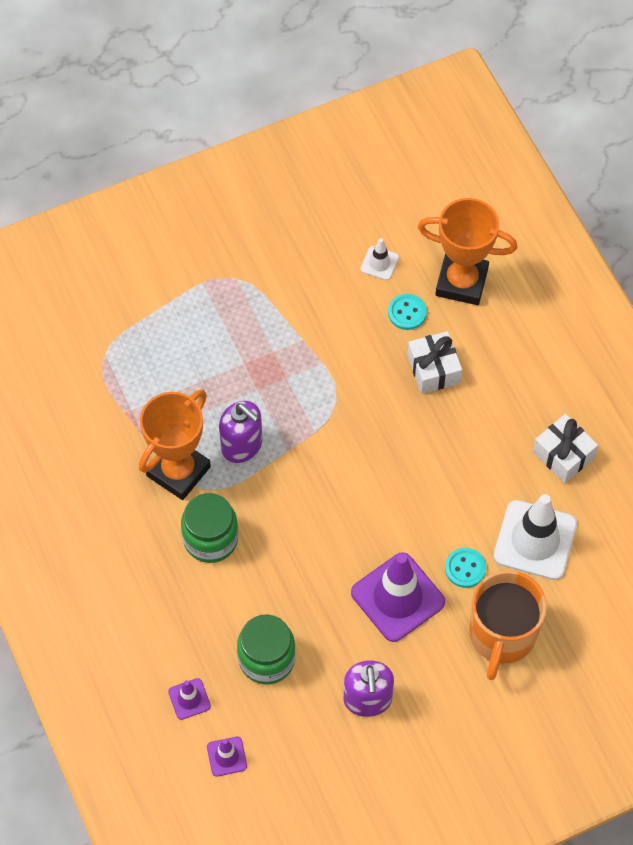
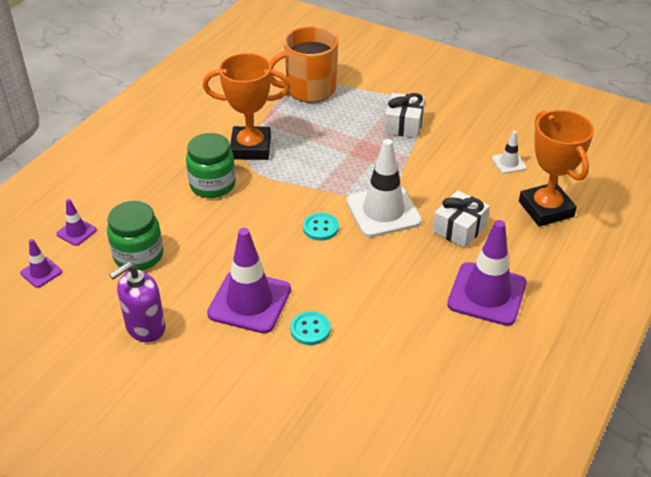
camera: 55 degrees right, 20 degrees down
(242, 445) = (298, 166): purple soap dispenser -> none
(407, 313) = (488, 194): turquoise button -> turquoise button (320, 228)
(502, 635) = (269, 383): orange mug -> orange mug (309, 90)
(524, 406) = (487, 294): none -> purple traffic cone
(535, 540) = (376, 361): white traffic cone -> white traffic cone (383, 211)
(563, 455) = (471, 340): white gift -> white gift (404, 125)

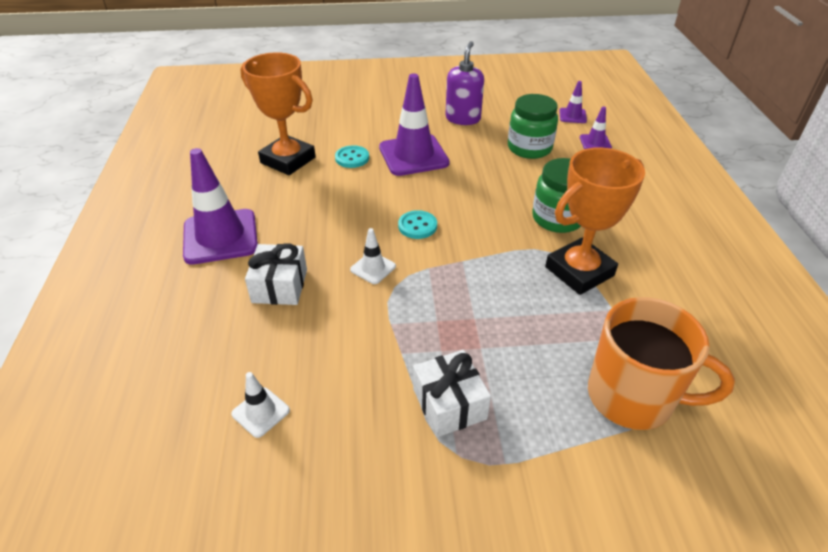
camera: 145 degrees right, 0 degrees up
(309, 90) = (633, 397): orange mug -> orange mug turned 75 degrees clockwise
(383, 211) = (373, 268): white traffic cone -> white traffic cone, size x0.47
(546, 209) = (184, 359): orange trophy -> orange trophy (288, 160)

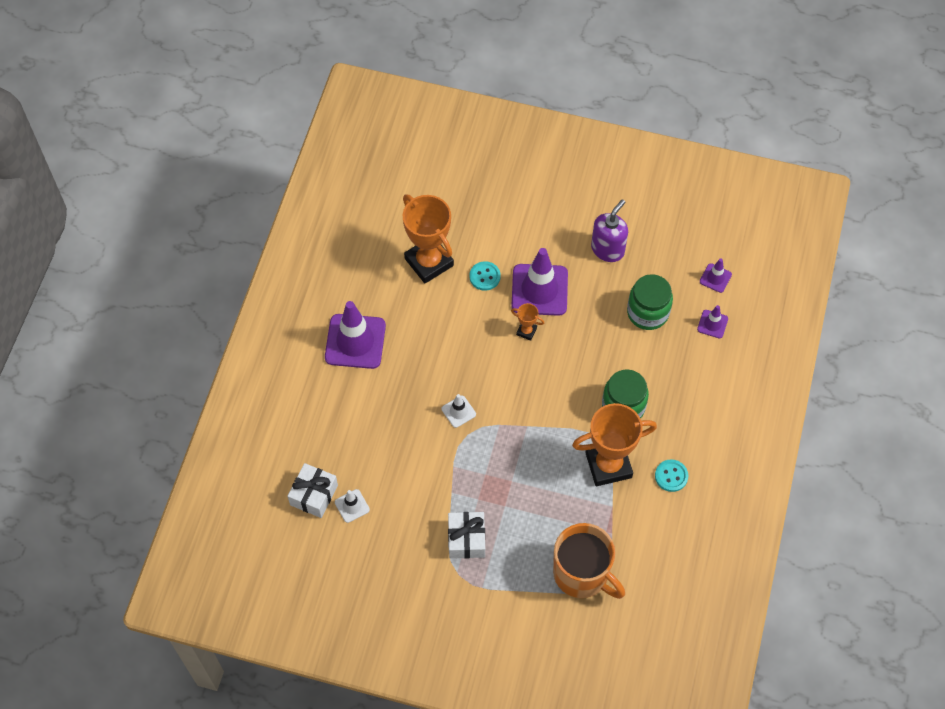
camera: 20 degrees right, 20 degrees up
(280, 286) = (387, 407): white gift -> white gift (314, 495)
(417, 186) = (526, 331): none -> orange trophy
(417, 226) = (508, 379): turquoise button -> turquoise button (671, 476)

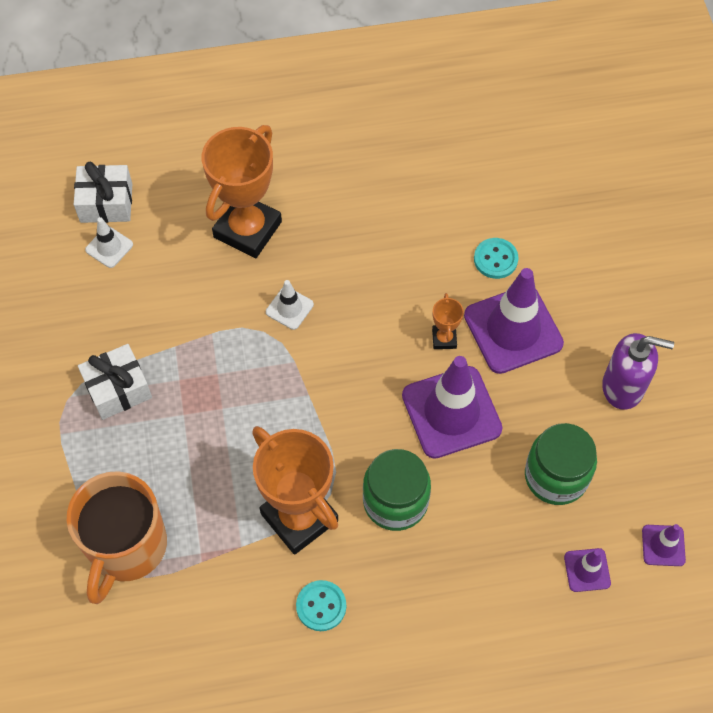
camera: 65 degrees right, 0 degrees up
(355, 341) = (327, 160): purple traffic cone -> purple traffic cone (451, 412)
(429, 262) = (480, 190): orange trophy -> orange trophy (248, 229)

